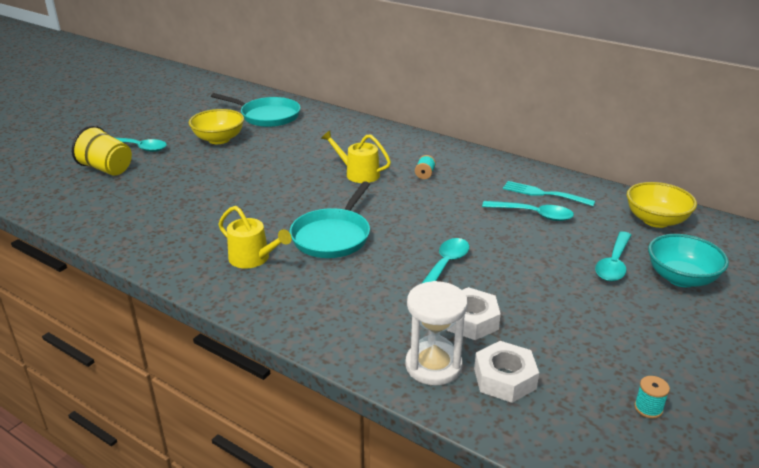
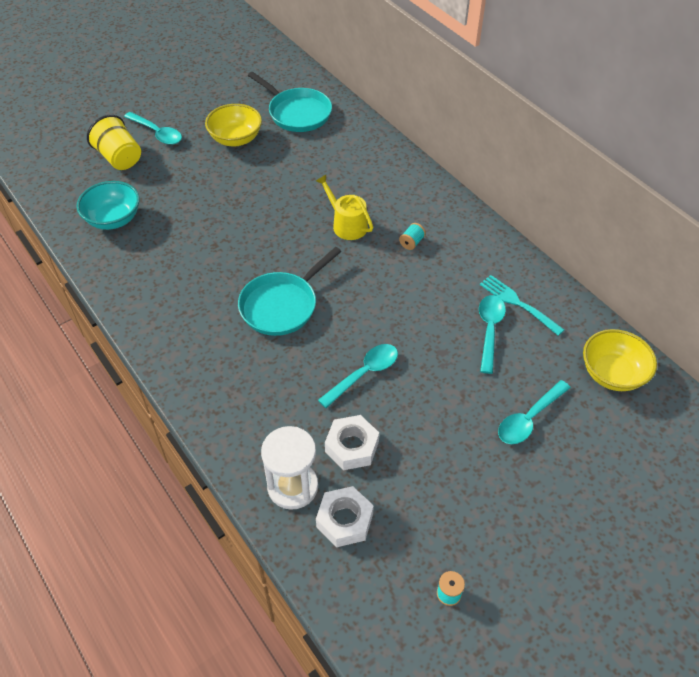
camera: 20 degrees right, 20 degrees up
(253, 258) = (200, 314): yellow watering can -> none
(533, 214) = (489, 330): turquoise spoon -> turquoise spoon turned 120 degrees counterclockwise
(681, 278) = (584, 458): turquoise bowl -> turquoise bowl (113, 219)

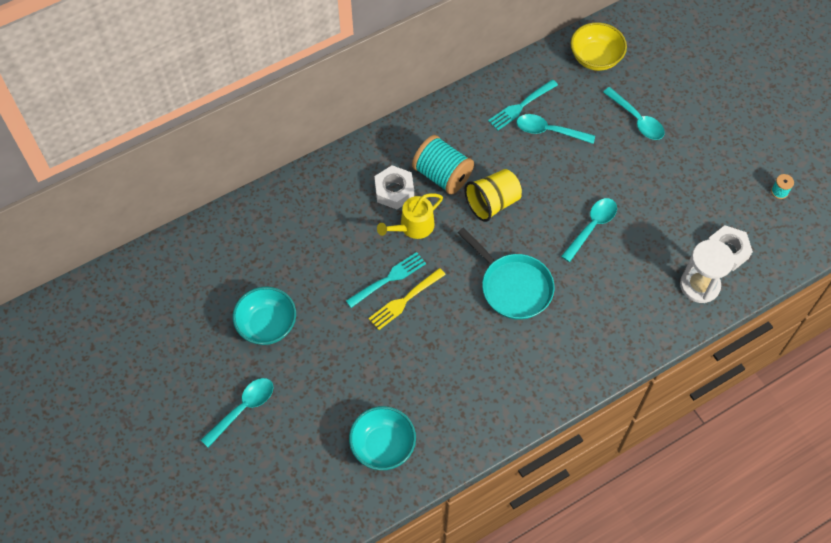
camera: 85 degrees left, 10 degrees up
(119, 158) = (282, 447): yellow cup -> yellow cup (492, 203)
(236, 139) = (267, 325): yellow bowl -> turquoise bowl
(263, 224) = (405, 300): none -> yellow fork
(285, 211) = (388, 279): none -> turquoise fork
(297, 113) = (231, 262): turquoise pan -> none
(352, 447) = (663, 241): white nut -> white nut (394, 191)
(364, 373) = (592, 227): turquoise spoon -> turquoise spoon turned 75 degrees clockwise
(412, 242) = (442, 175): turquoise spool -> turquoise spool, size x2.35

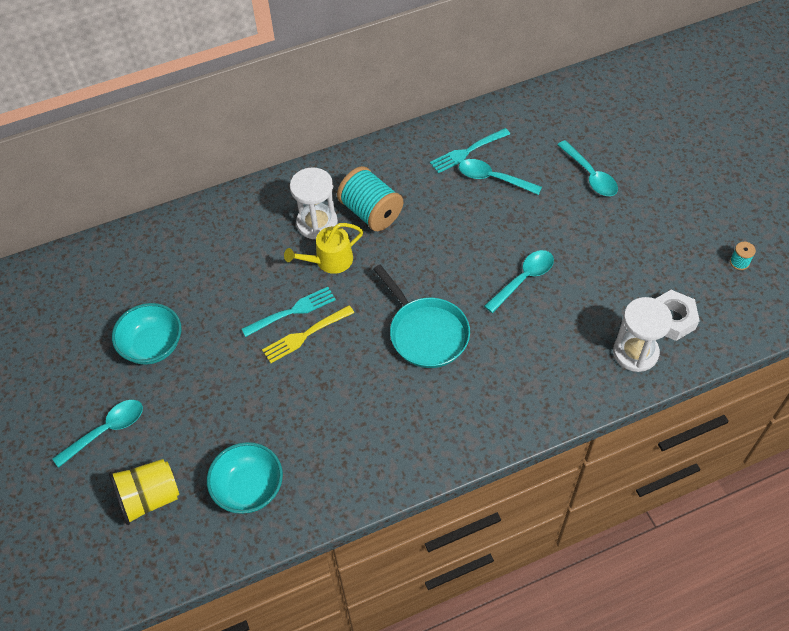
camera: 10 degrees right, 5 degrees down
(394, 191) = (317, 223): white nut -> white hourglass
(492, 203) = (419, 245): yellow cup -> yellow cup (149, 498)
(595, 58) = (555, 111): yellow bowl -> none

